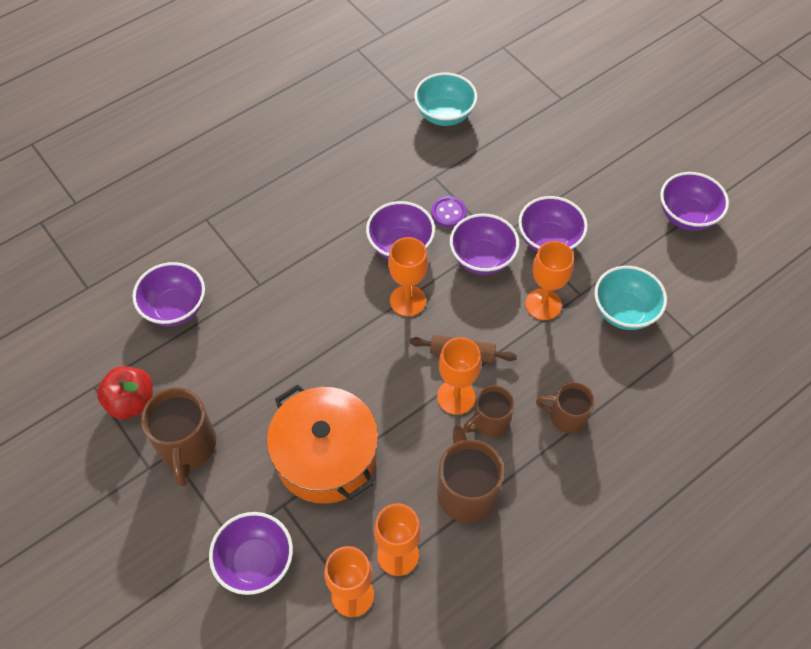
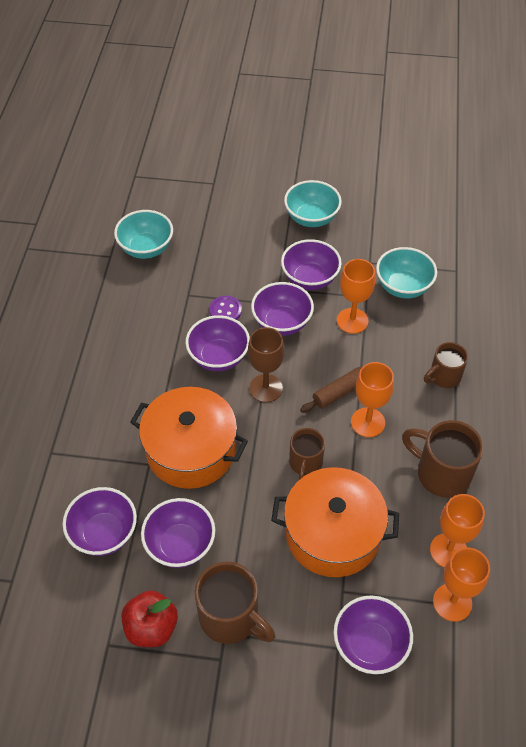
camera: 45 degrees left, 5 degrees down
(298, 300) = (191, 450): none -> orange pot
(407, 300) = (265, 388): orange goblet -> brown goblet
(489, 421) = (405, 419): brown mug -> brown mug (305, 463)
(612, 190) = (311, 218): none -> turquoise bowl
(686, 216) = (372, 202): purple bowl -> purple bowl (180, 545)

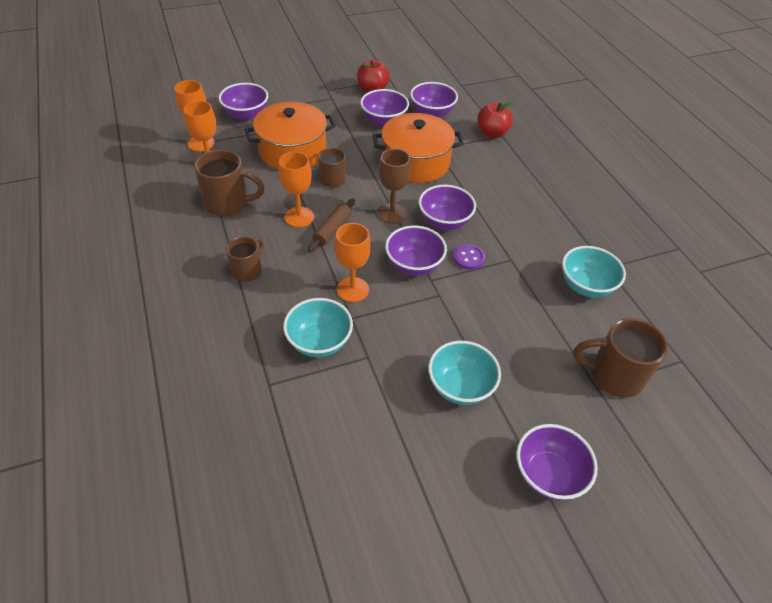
camera: 150 degrees right, 5 degrees down
(59, 461) = (492, 133): none -> red apple
(231, 618) = (332, 103): brown mug -> brown mug (614, 375)
(310, 279) = (416, 315): purple bowl -> purple bowl (548, 474)

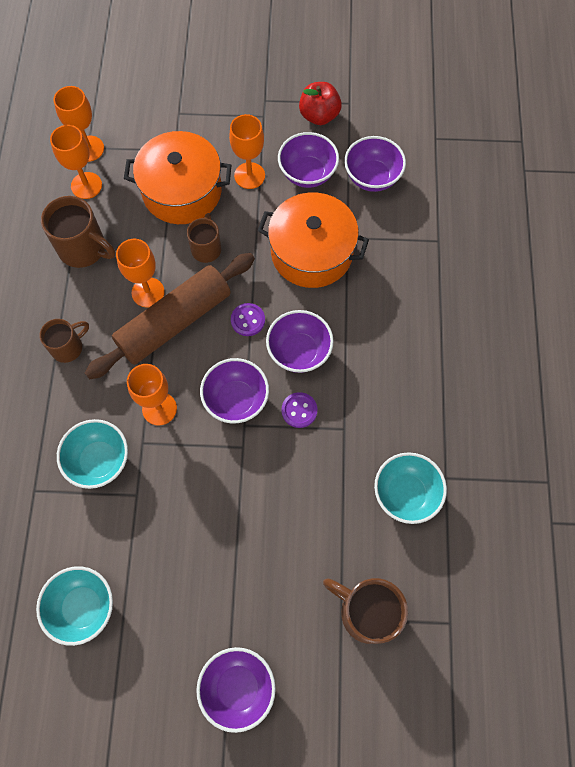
camera: 25 degrees right, 20 degrees up
(246, 115) = (154, 116): purple bowl -> none
(332, 230) = (174, 322): brown rolling pin -> brown rolling pin, size x2.11
(341, 131) = (249, 175): none -> orange goblet
(392, 213) = (248, 320): brown goblet -> purple button
(460, 387) = (207, 563): turquoise bowl -> turquoise bowl (83, 607)
(492, 133) = (428, 233): red apple -> none

